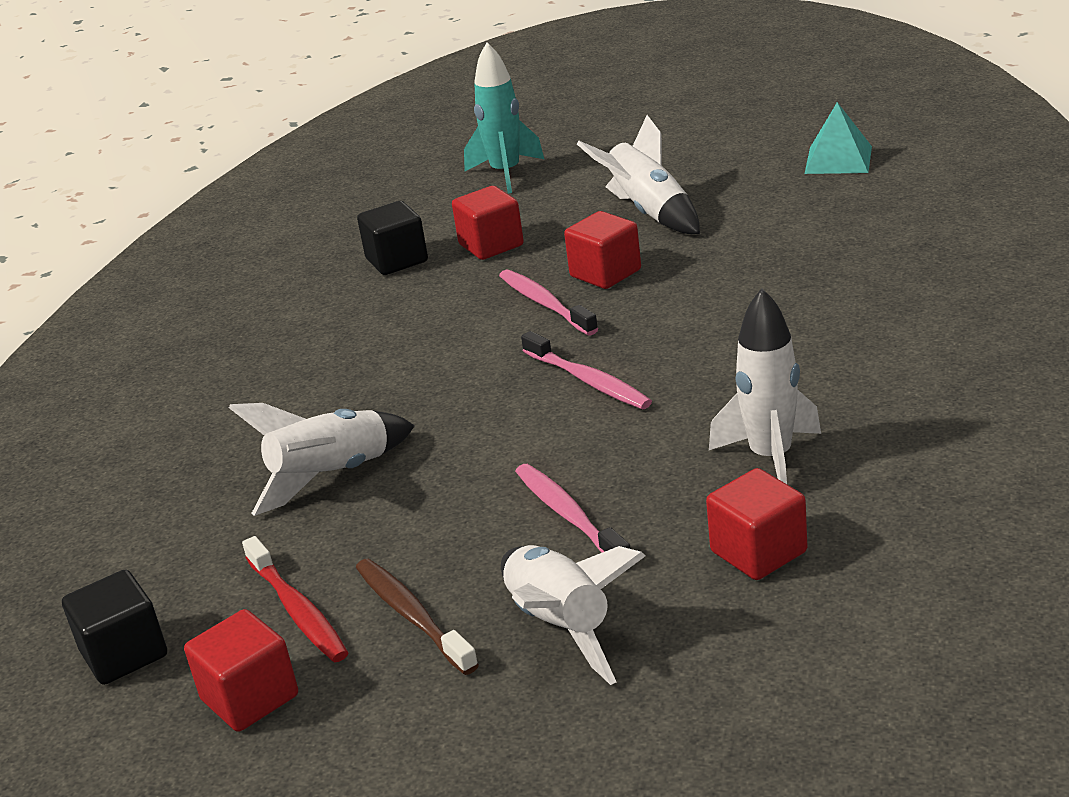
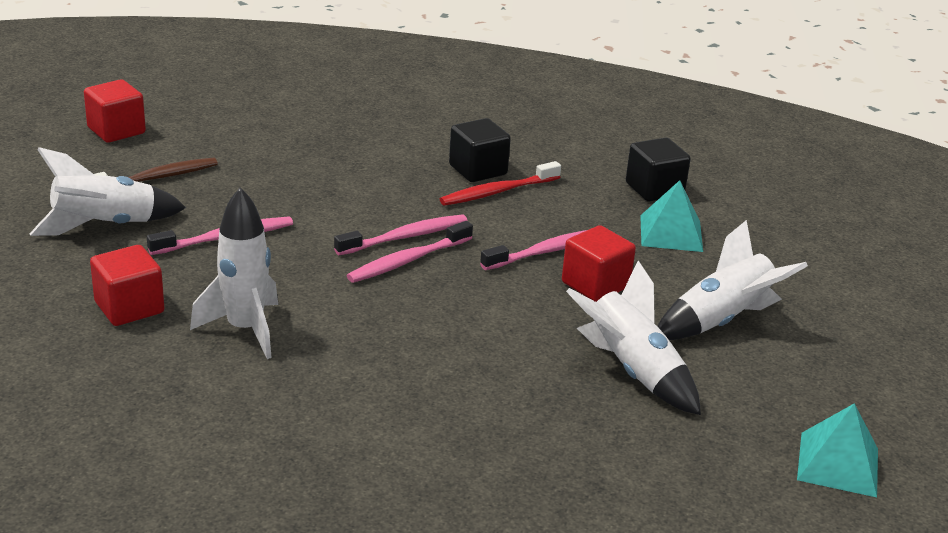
camera: 85 degrees right, 0 degrees up
(124, 654) = (184, 97): black cube -> black cube (478, 170)
(298, 610) = (187, 144): red toothbrush -> red toothbrush (497, 192)
(332, 477) = (330, 157): white rocket -> white rocket (632, 371)
(491, 245) = (671, 233): red cube -> turquoise pyramid
(506, 174) = (829, 250): turquoise rocket -> none
(535, 390) = (405, 237): none -> pink toothbrush

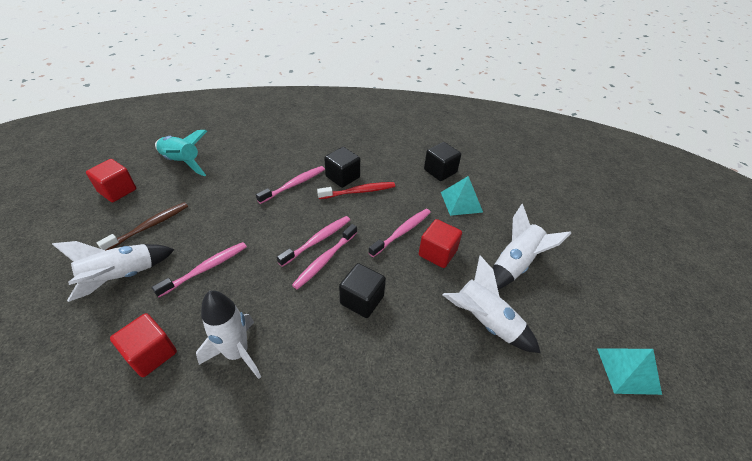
camera: 15 degrees left, 15 degrees up
(222, 112) = (182, 162): none -> turquoise rocket
(392, 166) = (294, 184): none -> pink toothbrush
(447, 312) = (362, 300): none -> black cube
(497, 192) = (359, 191): red toothbrush -> red toothbrush turned 150 degrees counterclockwise

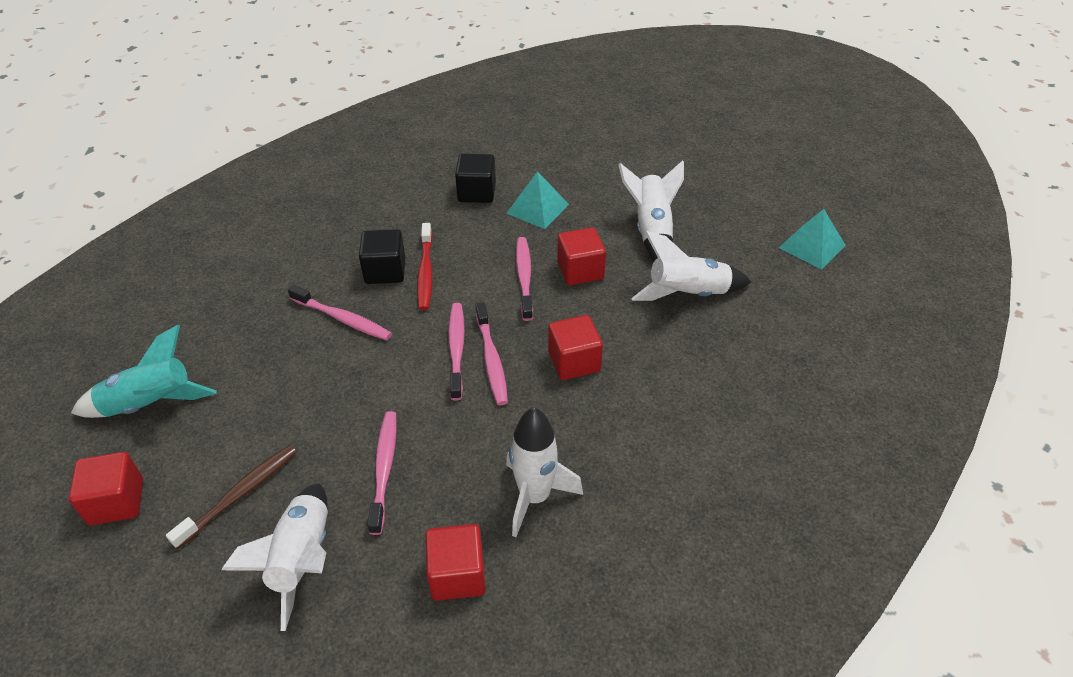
camera: 45 degrees left, 0 degrees up
(149, 226) = (240, 494): brown toothbrush -> brown toothbrush turned 45 degrees clockwise
(294, 184) = (343, 319): pink toothbrush -> pink toothbrush turned 120 degrees clockwise
(359, 191) = (425, 272): red toothbrush -> red toothbrush turned 150 degrees clockwise
(362, 300) = (574, 362): black cube -> red cube

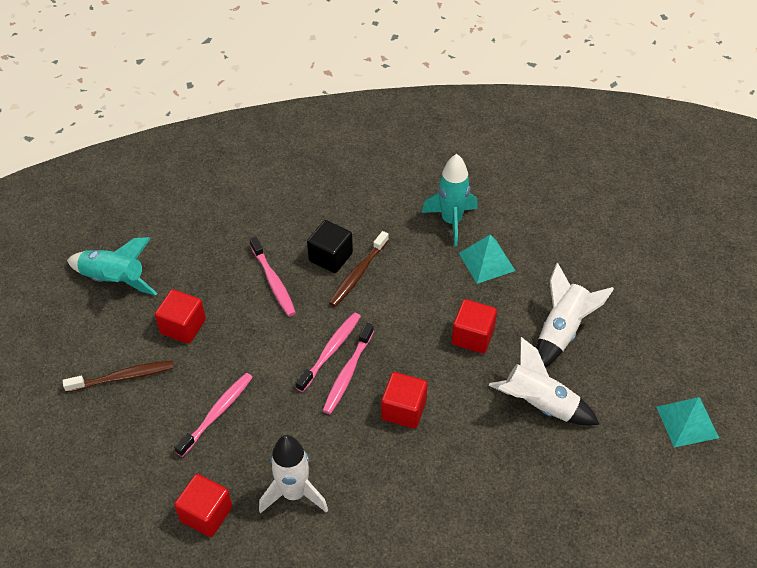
camera: 35 degrees right, 5 degrees up
(116, 502) = (55, 339): red cube -> red cube (183, 326)
(302, 559) = (127, 444): white rocket -> none
(425, 272) = (358, 274): red toothbrush -> brown toothbrush
(477, 192) = (451, 221): black cube -> turquoise rocket
(524, 277) = (425, 318): pink toothbrush -> none

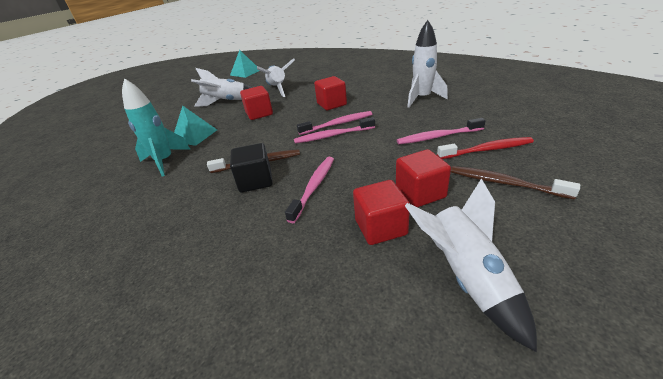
camera: 130 degrees left, 15 degrees down
(114, 280) = (467, 278): turquoise rocket -> white rocket
(157, 418) = (487, 150): none -> red toothbrush
(206, 514) = (480, 106): red cube -> red cube (380, 227)

